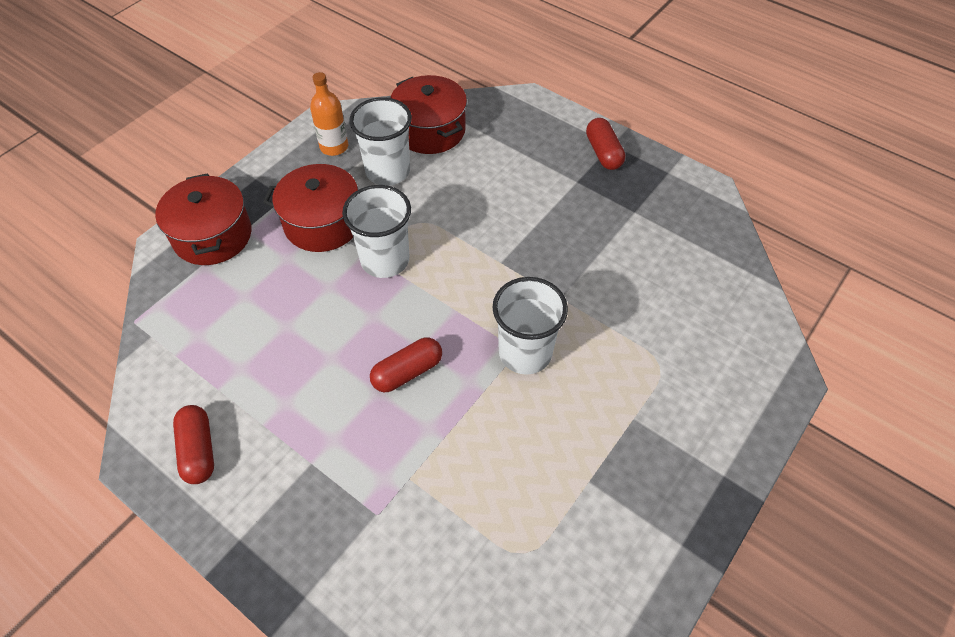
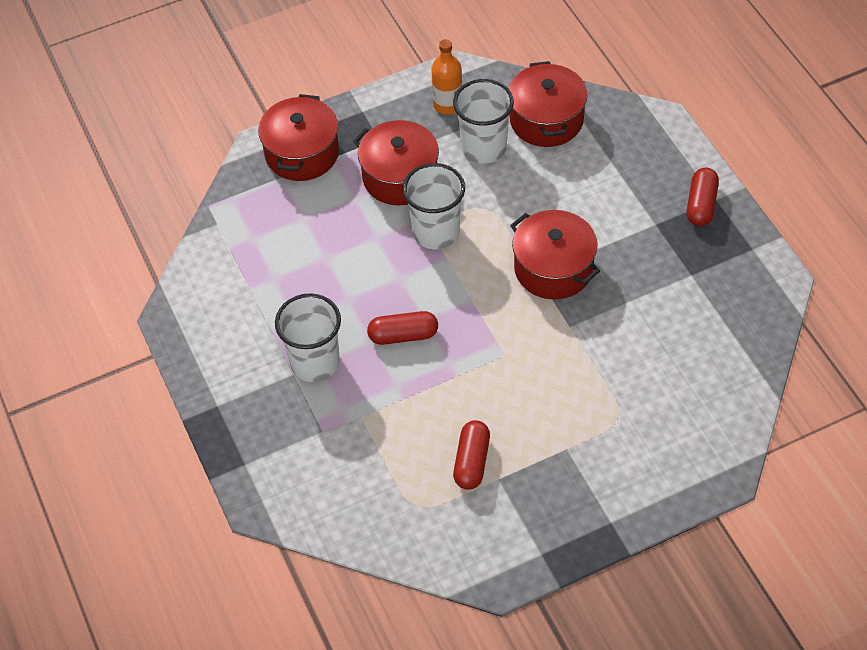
camera: 30 degrees right, 0 degrees up
(198, 450) = (215, 329): red capsule -> red capsule (472, 461)
(513, 251) = (553, 268): none -> red pot
(525, 353) = (509, 360): white cup -> white cup (315, 362)

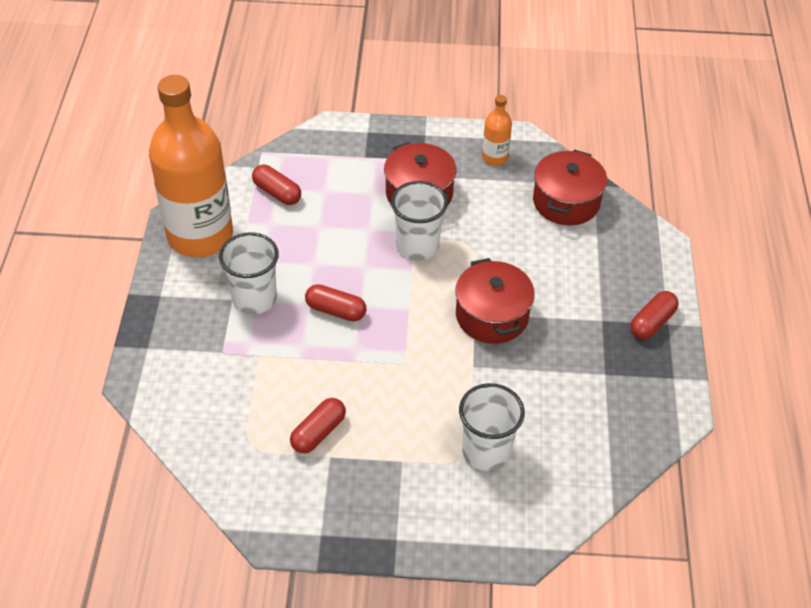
camera: 25 degrees right, 5 degrees down
(211, 324) = (200, 235): none -> orange bottle
(257, 242) = (277, 193): none -> red capsule
(302, 153) = (357, 145): red pot -> none
(483, 148) = (500, 201): white cup -> white cup (486, 451)

